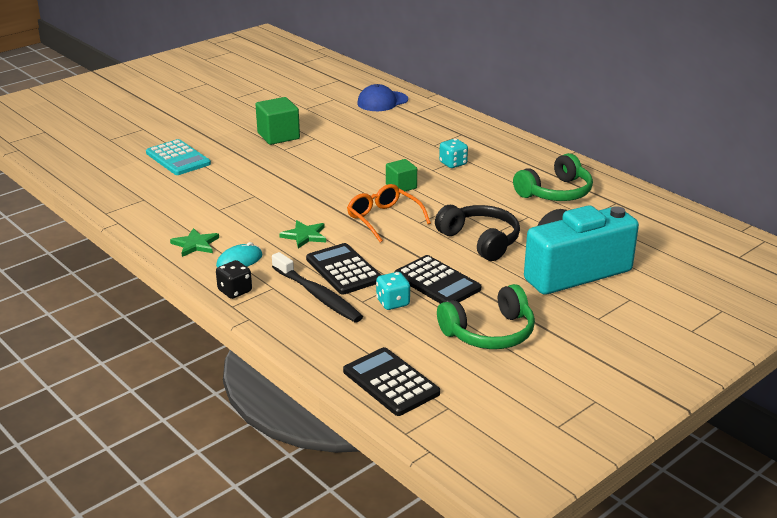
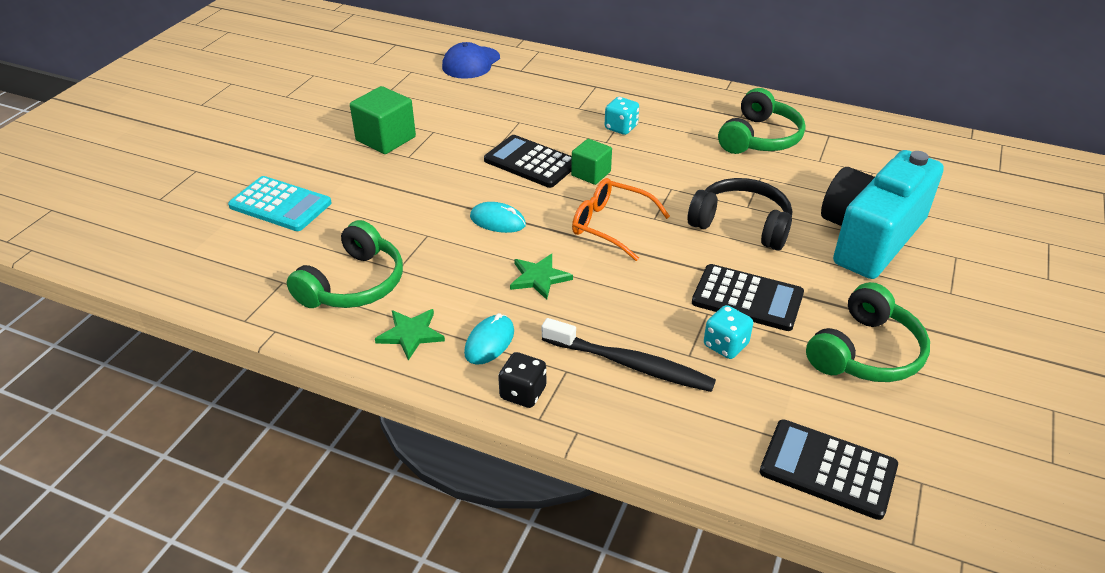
camera: 25 degrees left, 10 degrees up
(185, 211) = (354, 284): none -> green headphones
(308, 198) = (497, 221): none -> turquoise mouse
(344, 270) = (628, 314): black calculator -> black calculator (531, 162)

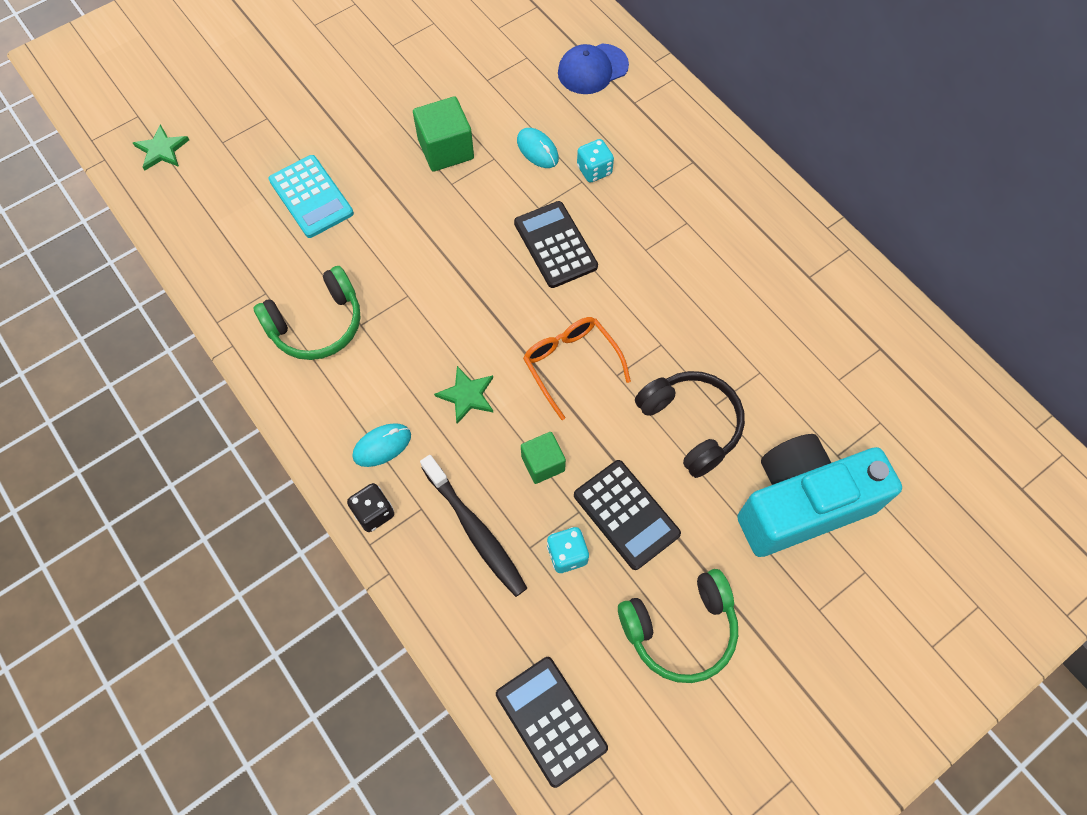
camera: 30 degrees right, 25 degrees up
(411, 334) = (328, 404): green star -> green star (162, 150)
(497, 221) = (476, 308): turquoise mouse -> turquoise mouse (537, 150)
(591, 174) = (600, 287): green cube -> green cube (543, 463)
(621, 128) = (674, 236): turquoise dice -> turquoise dice (594, 170)
(759, 138) = (803, 318): green headphones -> none

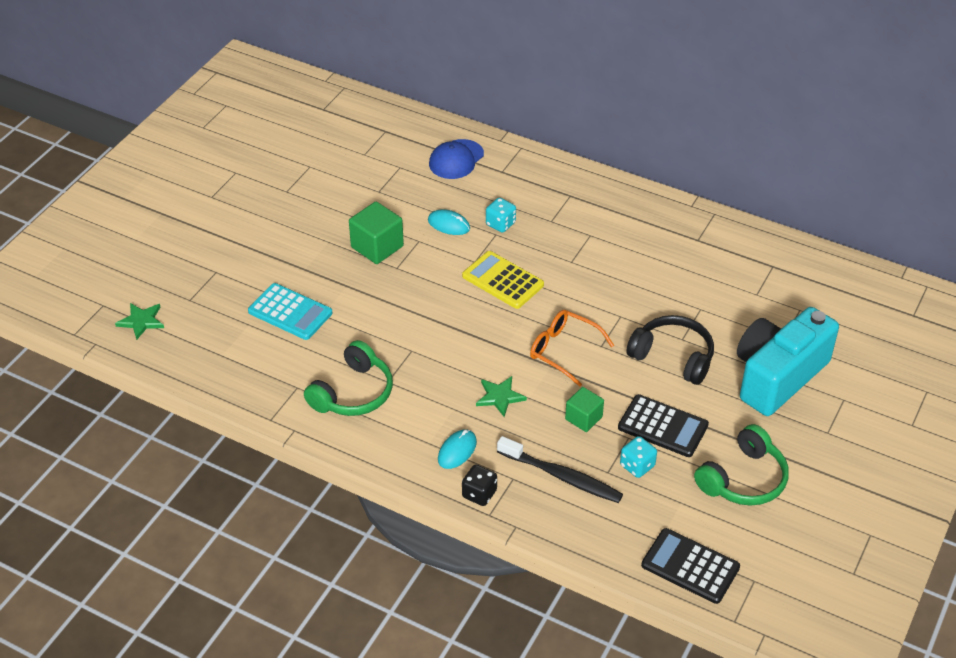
camera: 25 degrees left, 20 degrees down
(555, 245) = (503, 280): black calculator -> yellow calculator

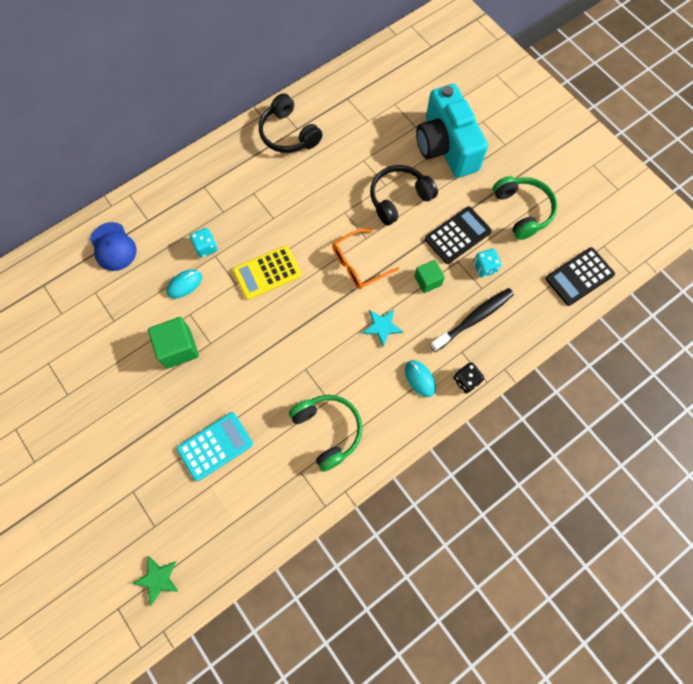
camera: 65 degrees left, 25 degrees up
(500, 397) = (382, 327): green star -> turquoise star
(685, 235) = (288, 134): none -> black headphones

